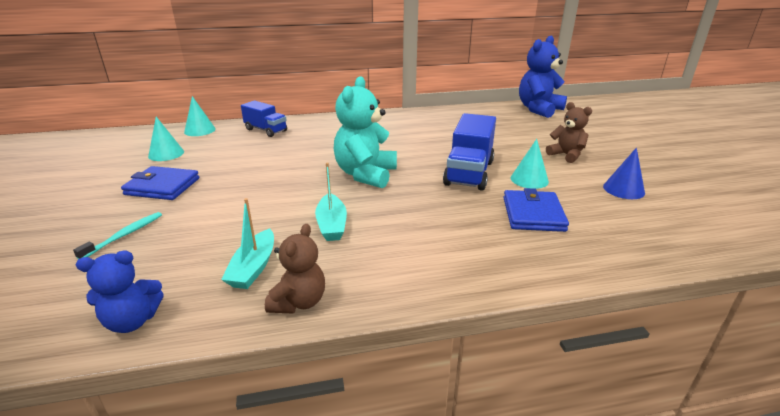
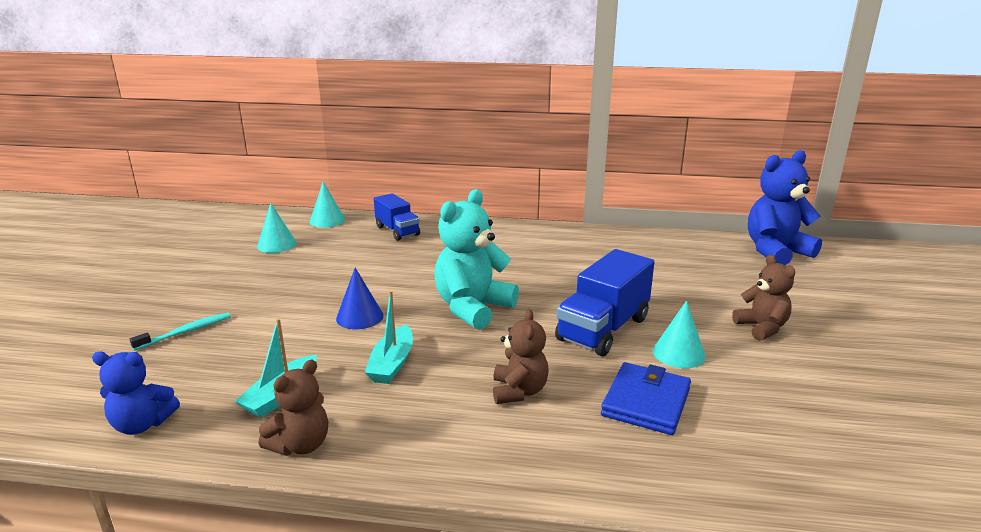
camera: 20 degrees right, 5 degrees down
(162, 186) = (251, 283): blue wallet -> none
(443, 225) = (519, 391): none -> brown teddy bear
(623, 189) = (808, 394): blue cone -> blue cone (359, 317)

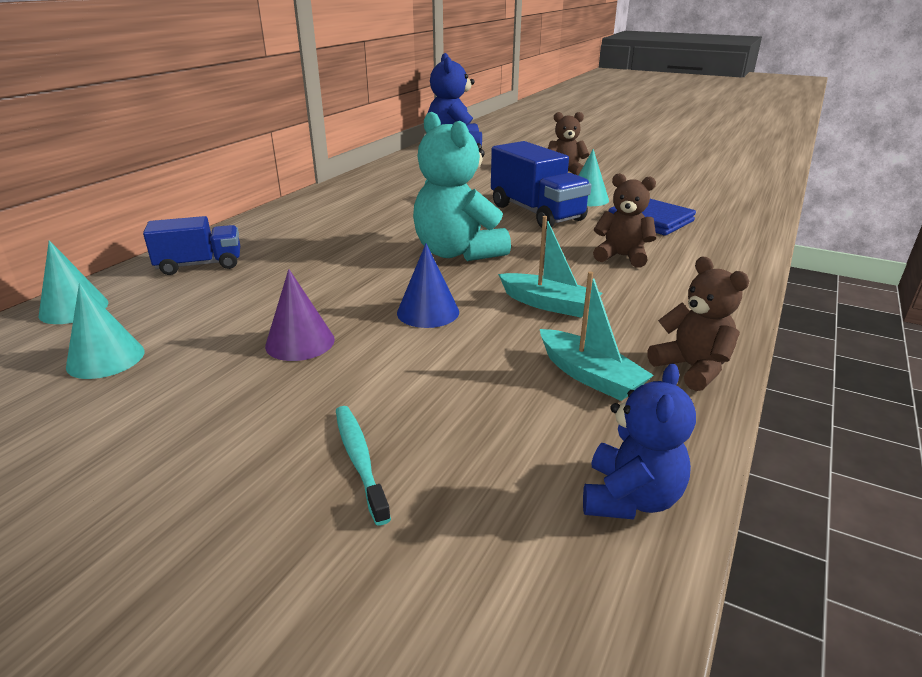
camera: 70 degrees left, 5 degrees up
(305, 286) = (300, 342): none -> purple cone

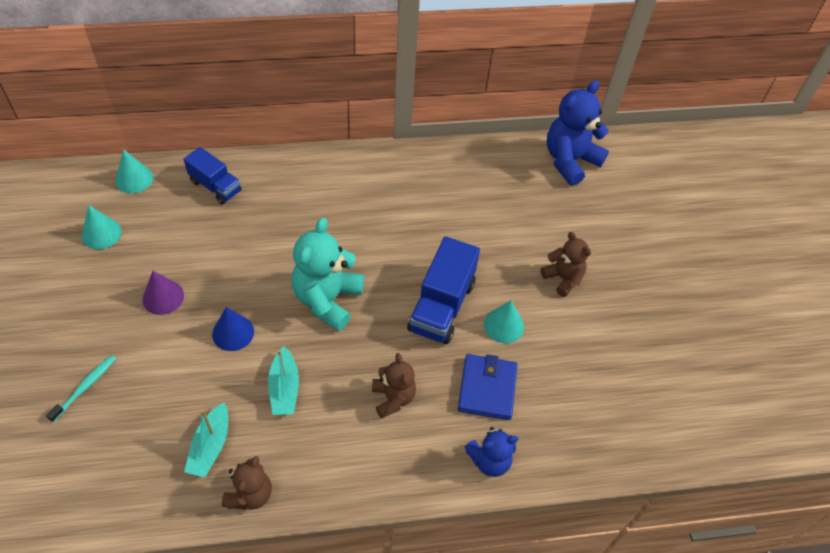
camera: 50 degrees right, 25 degrees up
(630, 498) = (115, 504): blue teddy bear -> blue teddy bear (489, 460)

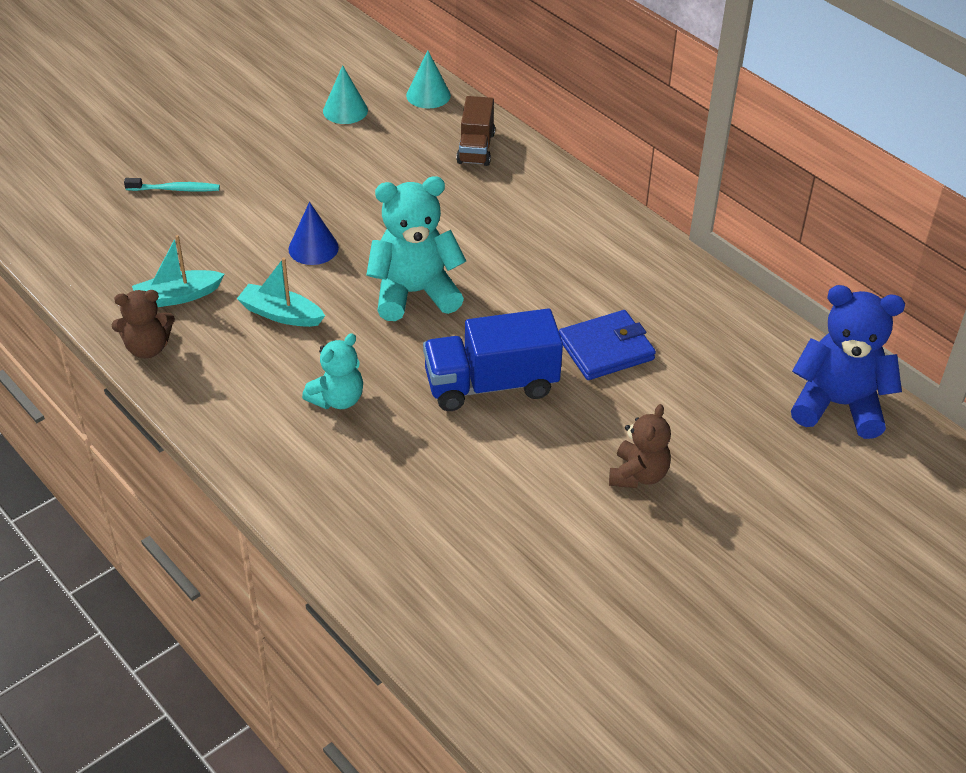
camera: 60 degrees right, 10 degrees down
(163, 297) = (311, 184): purple cone -> none
(215, 186) = (476, 148): blue truck -> brown truck
(284, 388) = (281, 314): turquoise boat -> turquoise boat turned 60 degrees clockwise
(393, 398) = (337, 399): brown teddy bear -> turquoise teddy bear
(487, 388) = (415, 471): blue wallet -> blue wallet (606, 349)
(489, 460) = (324, 513): blue teddy bear -> none
(504, 325) = (515, 449): turquoise cone -> none

